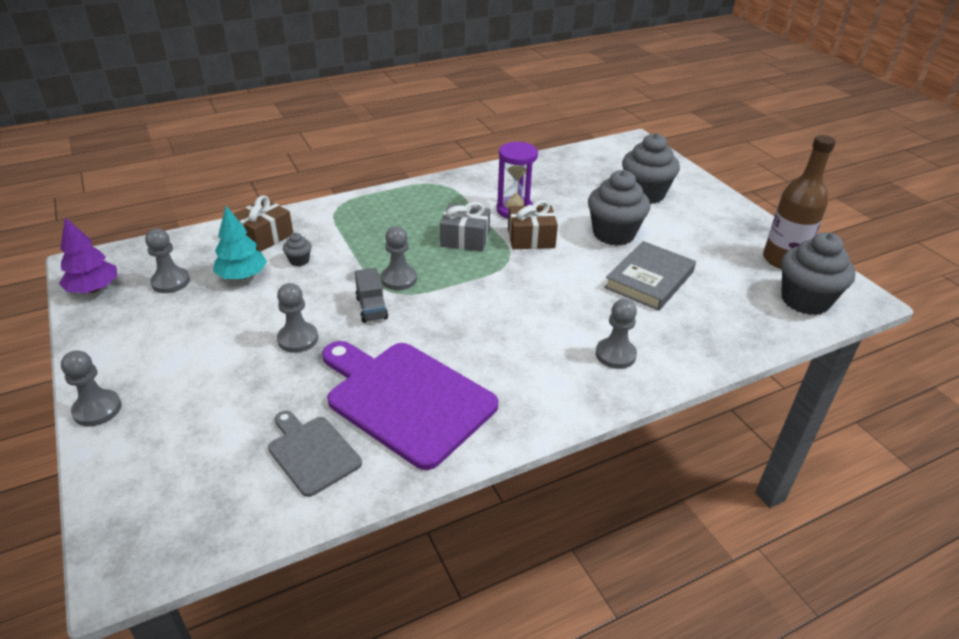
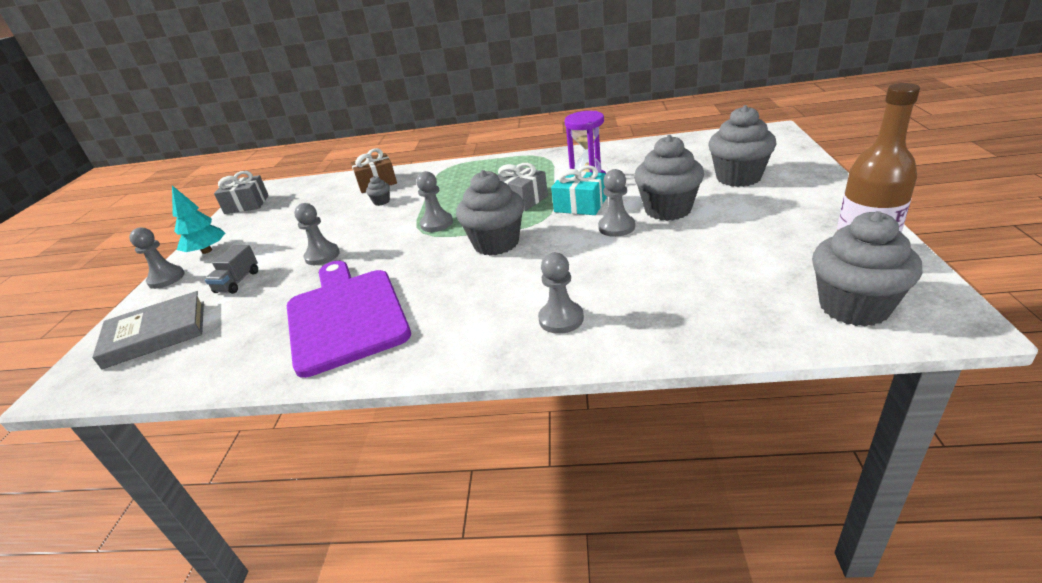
camera: 35 degrees right, 5 degrees down
(94, 289) = (246, 204): purple tree -> grey gift
(170, 282) = (290, 206): grey pawn -> grey pawn (616, 227)
(242, 276) = (335, 207): turquoise tree -> turquoise tree (207, 251)
(312, 452) = (243, 339): grey cutting board -> none
(372, 308) = (394, 242): grey truck -> grey truck (237, 282)
(486, 292) = (496, 243): none -> grey cupcake
(531, 238) = (580, 205): brown gift -> turquoise gift
(649, 279) = (666, 255): grey book -> grey book (156, 333)

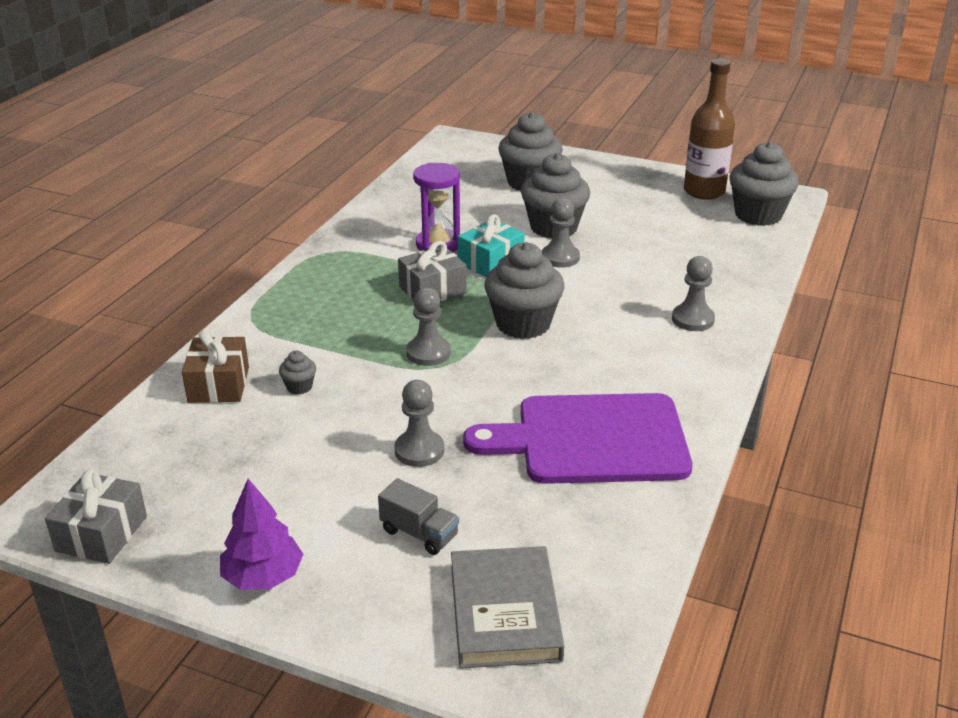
camera: 75 degrees left, 0 degrees up
(166, 278) = (324, 621): grey pawn -> none
(207, 251) = (263, 577): turquoise tree -> purple tree

